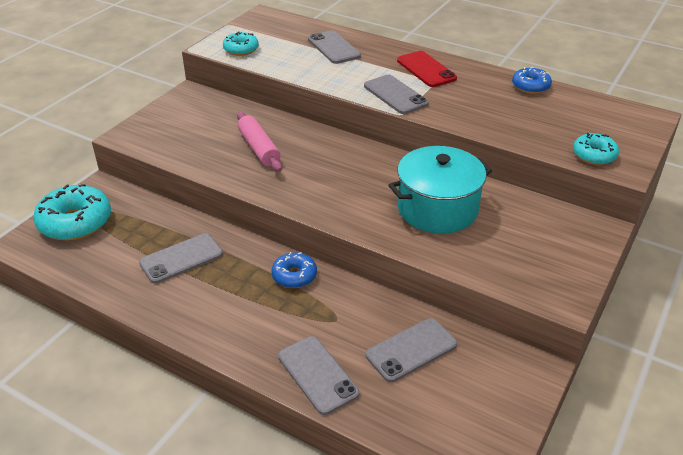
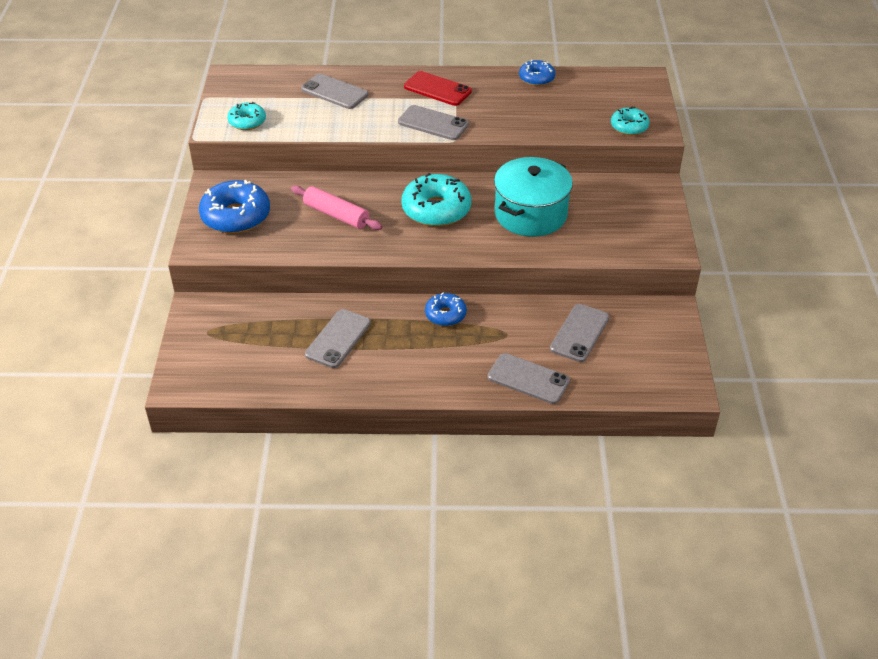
camera: 30 degrees left, 5 degrees up
(75, 222) = (207, 347): turquoise donut -> turquoise donut (436, 209)
(179, 122) = (236, 216): none -> blue donut

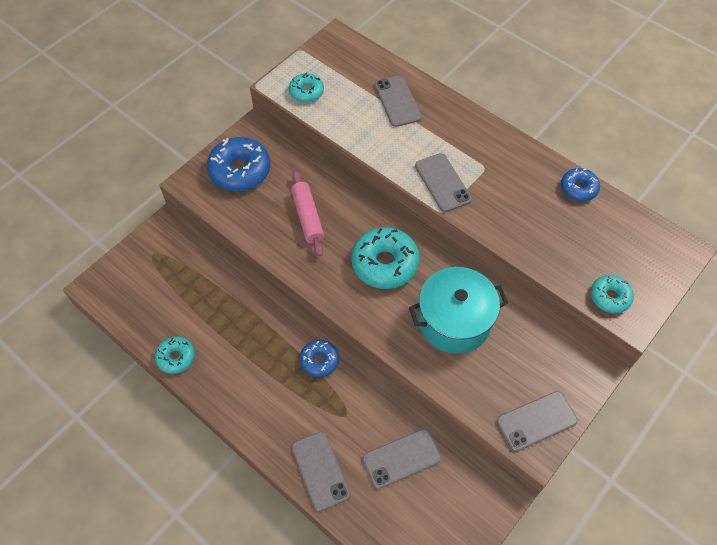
camera: 40 degrees right, 15 degrees up
(318, 386) = (176, 357): none -> turquoise donut
(338, 339) = (226, 325): grey phone -> grey phone (536, 421)
(437, 89) = (481, 148): red phone -> none

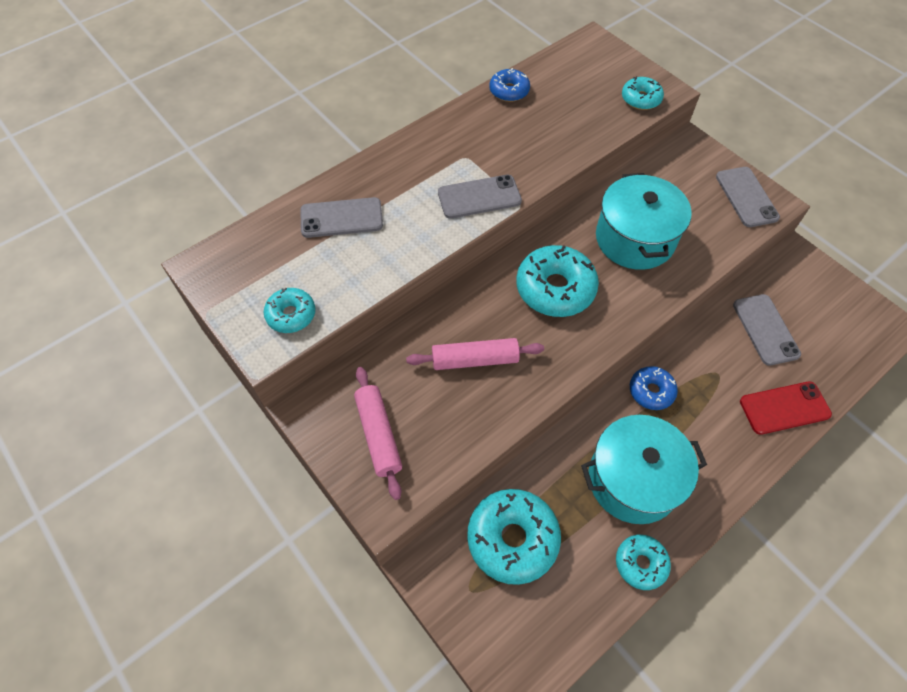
camera: 80 degrees left, 0 degrees up
(188, 274) = (512, 539): none -> turquoise donut
(240, 171) = (378, 435): blue donut -> pink rolling pin
(240, 350) = (633, 479): none -> turquoise pot
(320, 470) = (784, 408): grey phone -> red phone

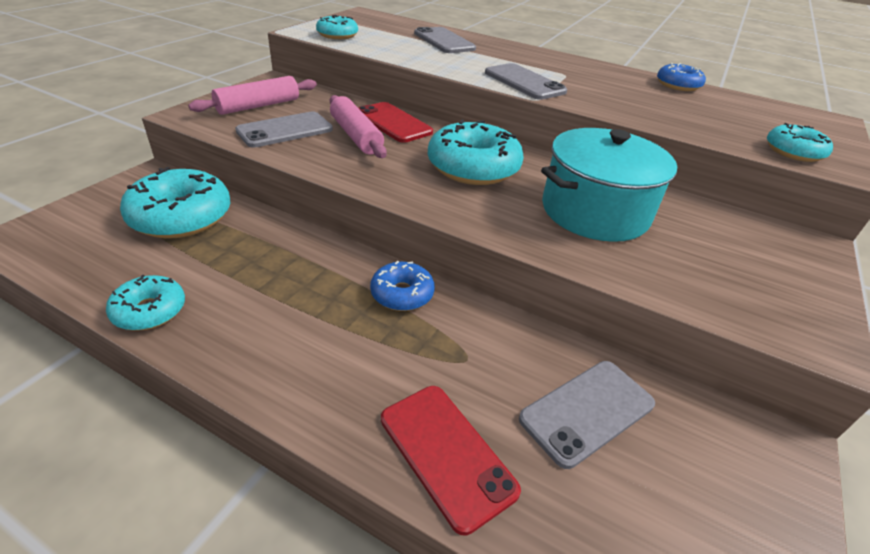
camera: 65 degrees right, 20 degrees down
(453, 321) = (393, 123): none -> red phone
(633, 479) = (267, 292): turquoise pot -> none
(746, 197) = (790, 307): grey phone -> grey phone (285, 130)

